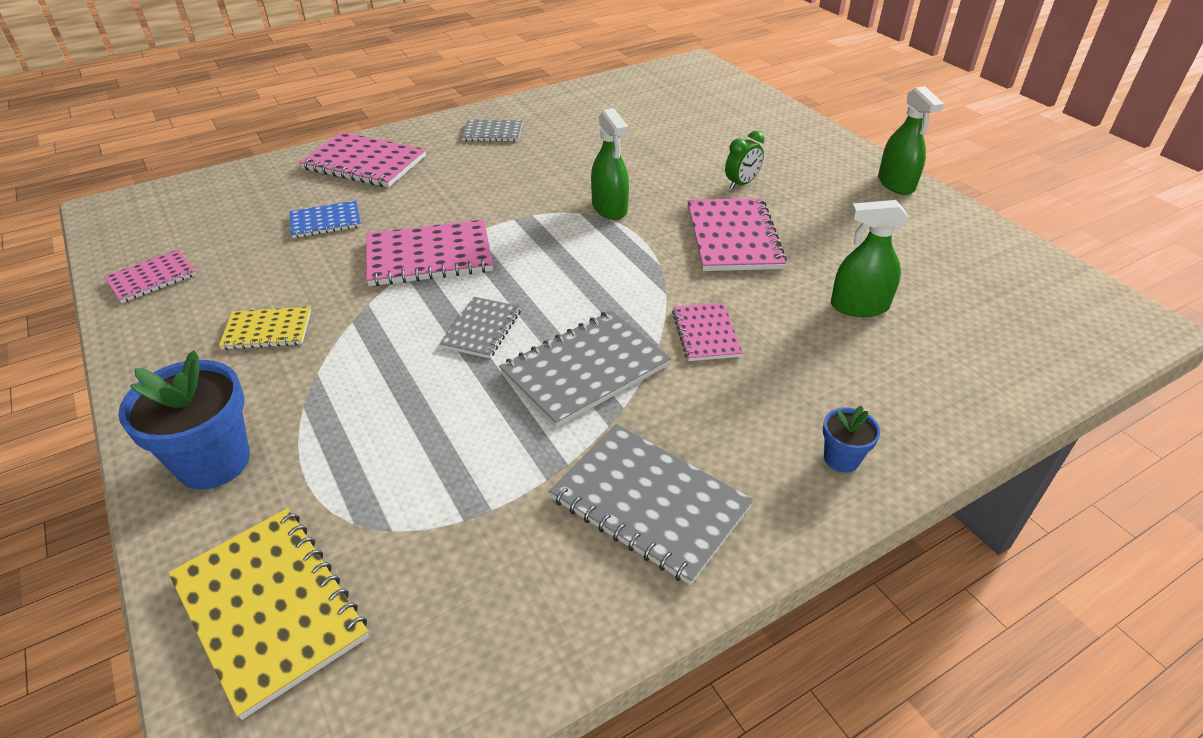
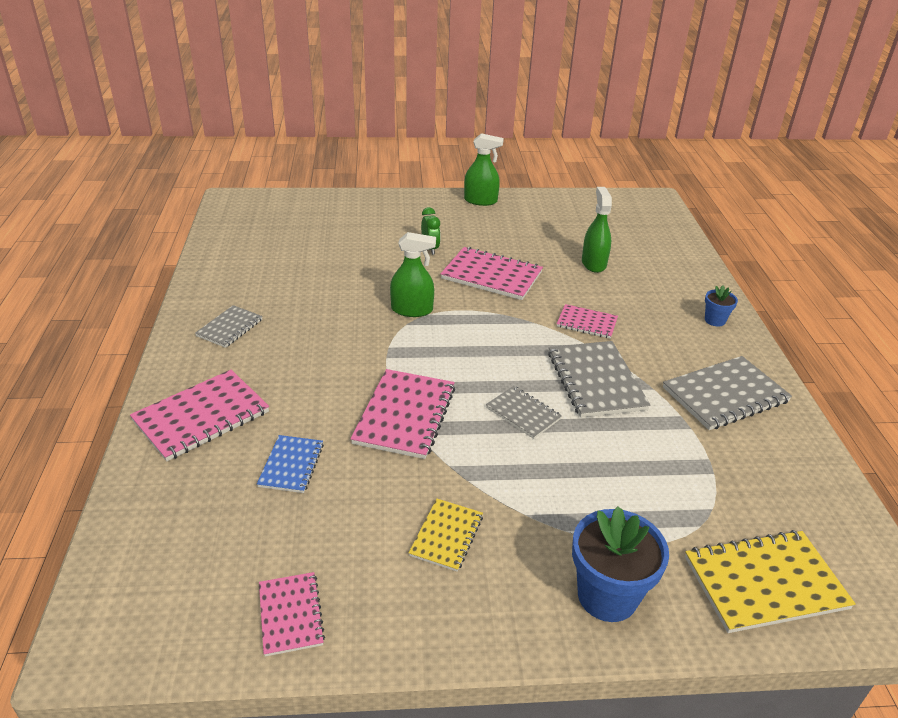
camera: 65 degrees left, 5 degrees down
(859, 306) = (593, 263): green spray bottle -> green spray bottle turned 150 degrees clockwise

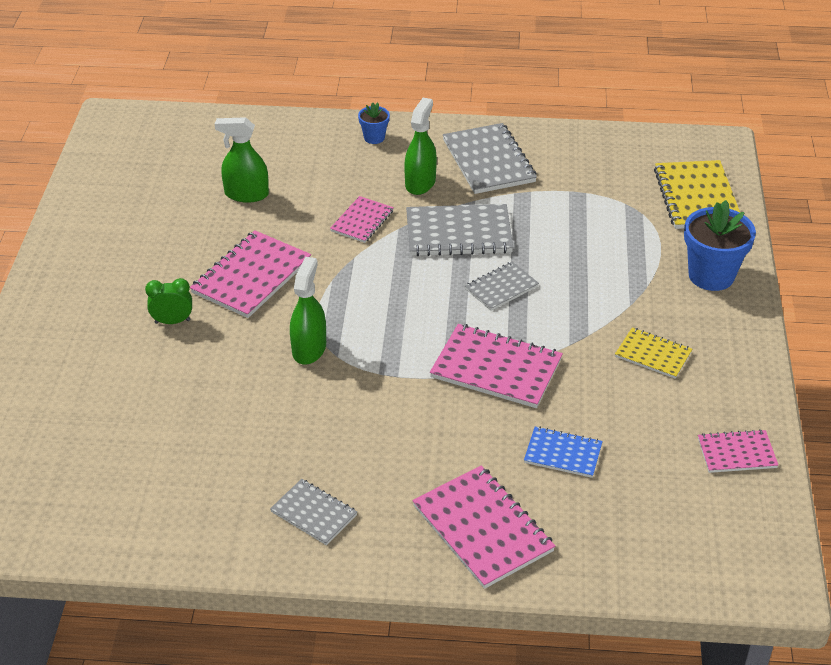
camera: 80 degrees left, 5 degrees up
(480, 201) = (58, 262): green spray bottle -> green spray bottle (420, 183)

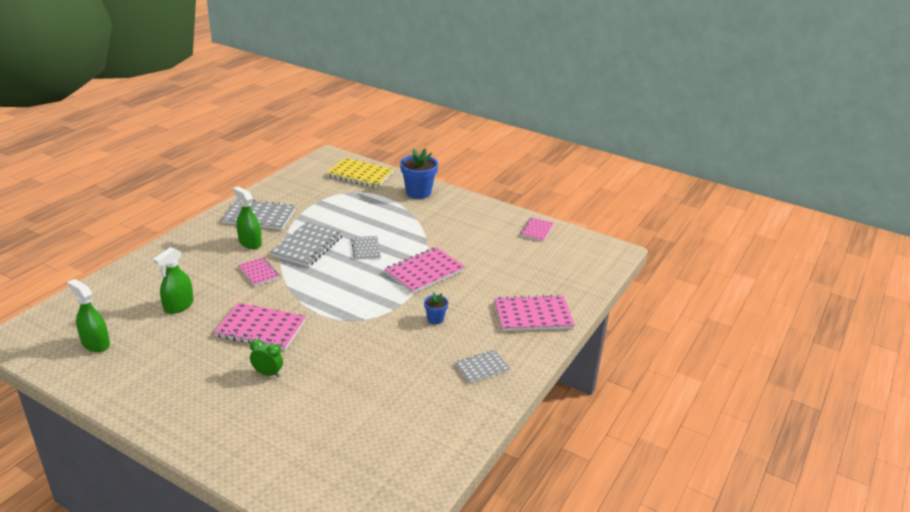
camera: 65 degrees left, 10 degrees down
(172, 321) = (268, 373): green clock -> green clock turned 90 degrees clockwise
(251, 276) = (261, 328): pink notebook -> pink notebook turned 45 degrees counterclockwise
(309, 349) = (349, 327): green spray bottle -> green spray bottle (95, 343)
(374, 137) = (188, 243): blue flower pot -> blue flower pot (435, 319)
(563, 454) = (501, 274): blue notebook -> none
(653, 354) = (456, 226): yellow notebook -> none

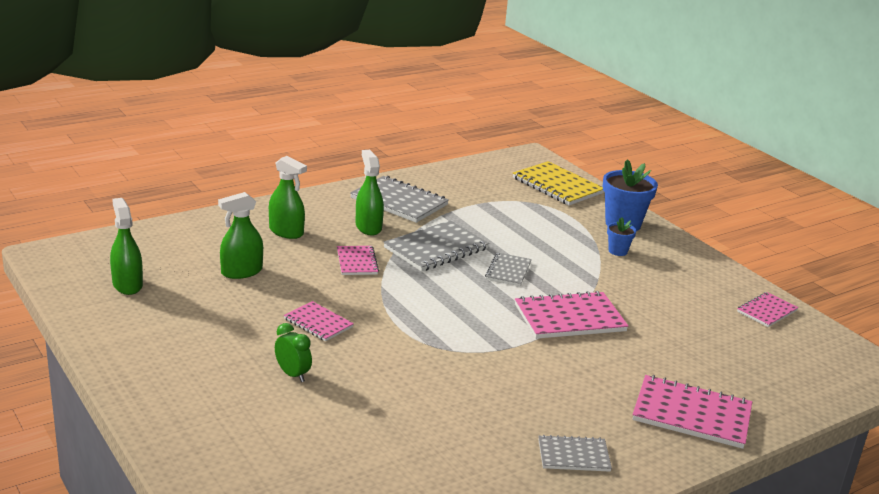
camera: 25 degrees right, 5 degrees down
(191, 263) = (286, 232): none -> green spray bottle
(261, 328) = (318, 323): pink notebook -> pink notebook, size x0.58
(435, 319) = (547, 377): blue flower pot -> blue flower pot (617, 251)

